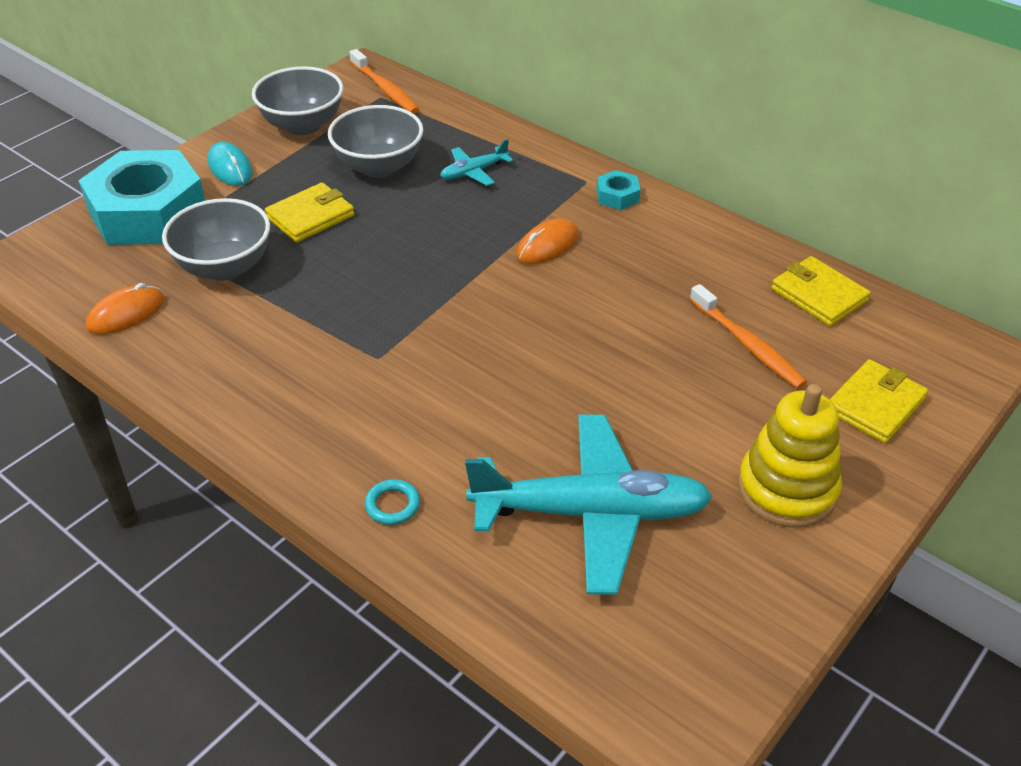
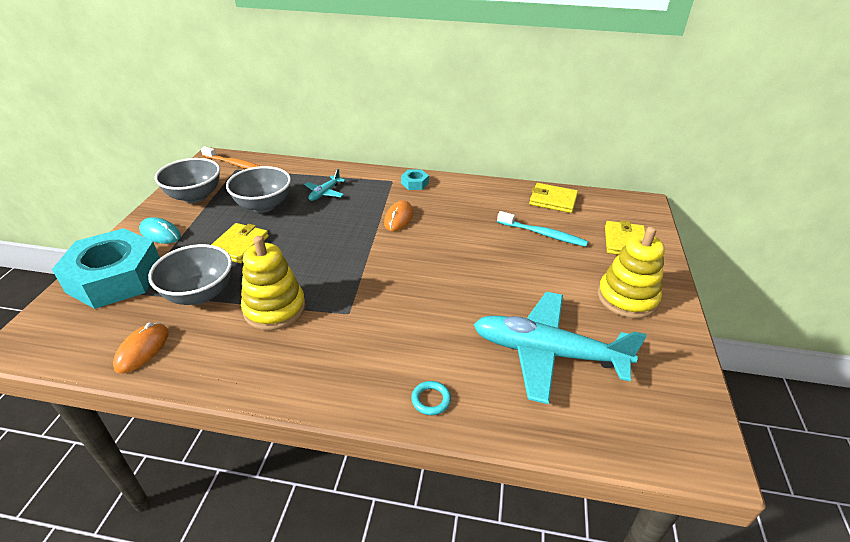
camera: 30 degrees left, 5 degrees down
(295, 318) = (275, 309): none -> yellow stacking toy
(591, 513) = (547, 353): turquoise plane -> turquoise plane turned 135 degrees counterclockwise
(748, 344) = (543, 234): orange toothbrush -> turquoise toothbrush

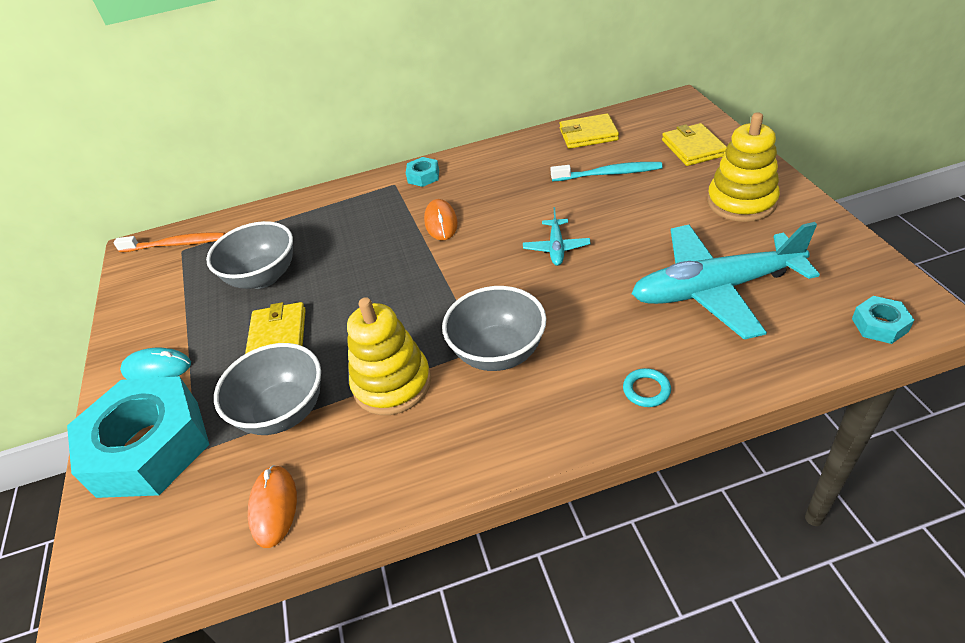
camera: 20 degrees left, 5 degrees up
(195, 196) = (159, 305): grey bowl -> grey bowl (498, 352)
(325, 193) = (326, 231): turquoise plane -> turquoise plane (556, 248)
(658, 447) = (879, 325): none -> turquoise nut

